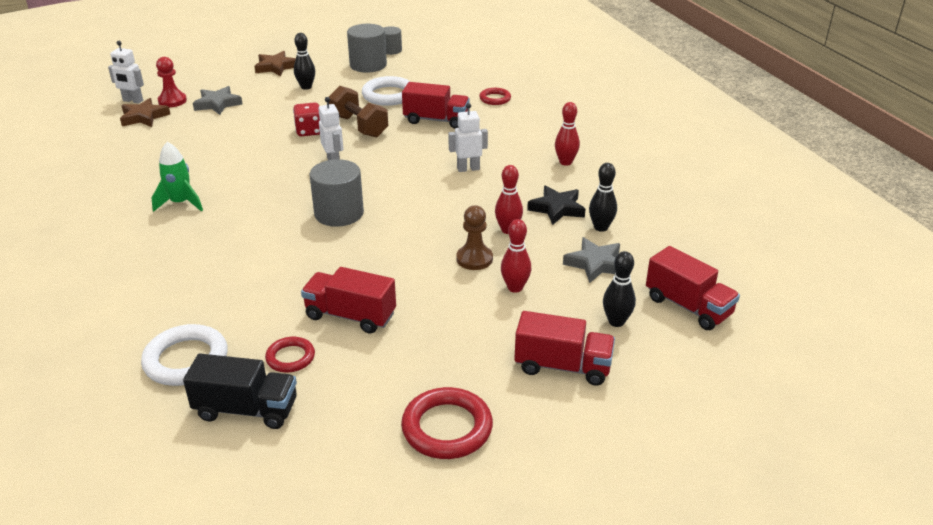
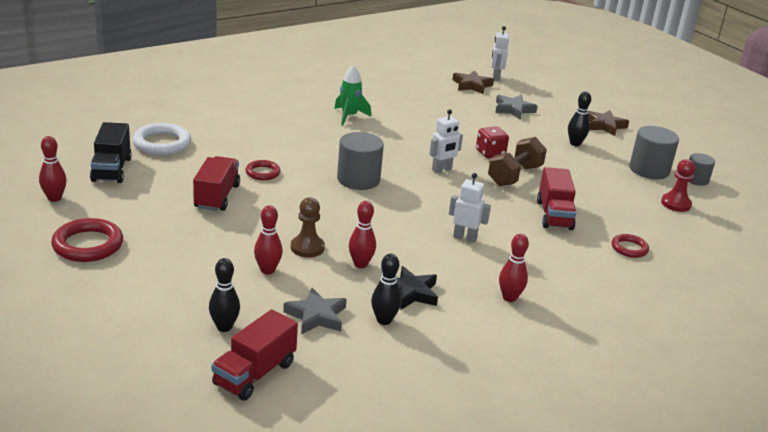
camera: 75 degrees right, 5 degrees down
(172, 101) = (506, 91): red pawn -> red pawn (676, 204)
(290, 357) = (166, 178): red ring -> red ring (262, 173)
(315, 467) = (54, 198): none -> red bowling pin
(388, 95) = (590, 186): white ring -> none
(468, 169) = (464, 238): white robot -> white robot turned 45 degrees counterclockwise
(562, 366) = (159, 296): red truck -> none

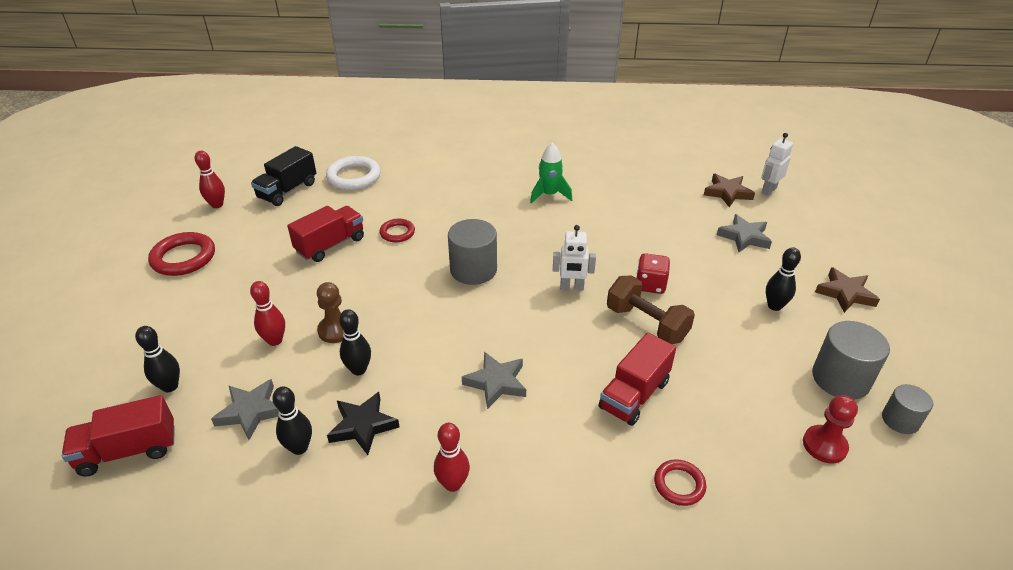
camera: 40 degrees right, 10 degrees up
(360, 264) = (359, 370): red bowling pin -> black bowling pin
(464, 238) = (496, 382): white robot -> grey star
(514, 176) = (646, 324): brown dumbbell -> brown dumbbell turned 60 degrees clockwise

